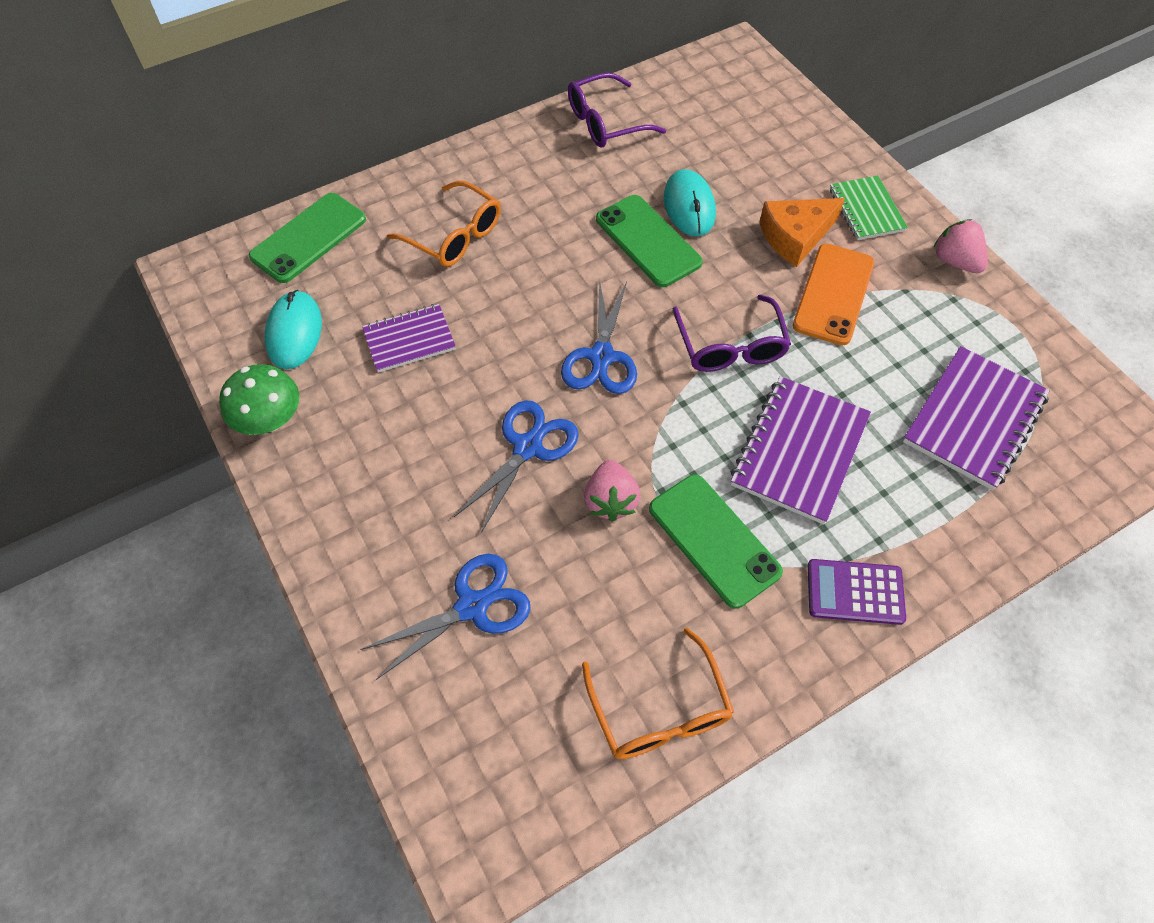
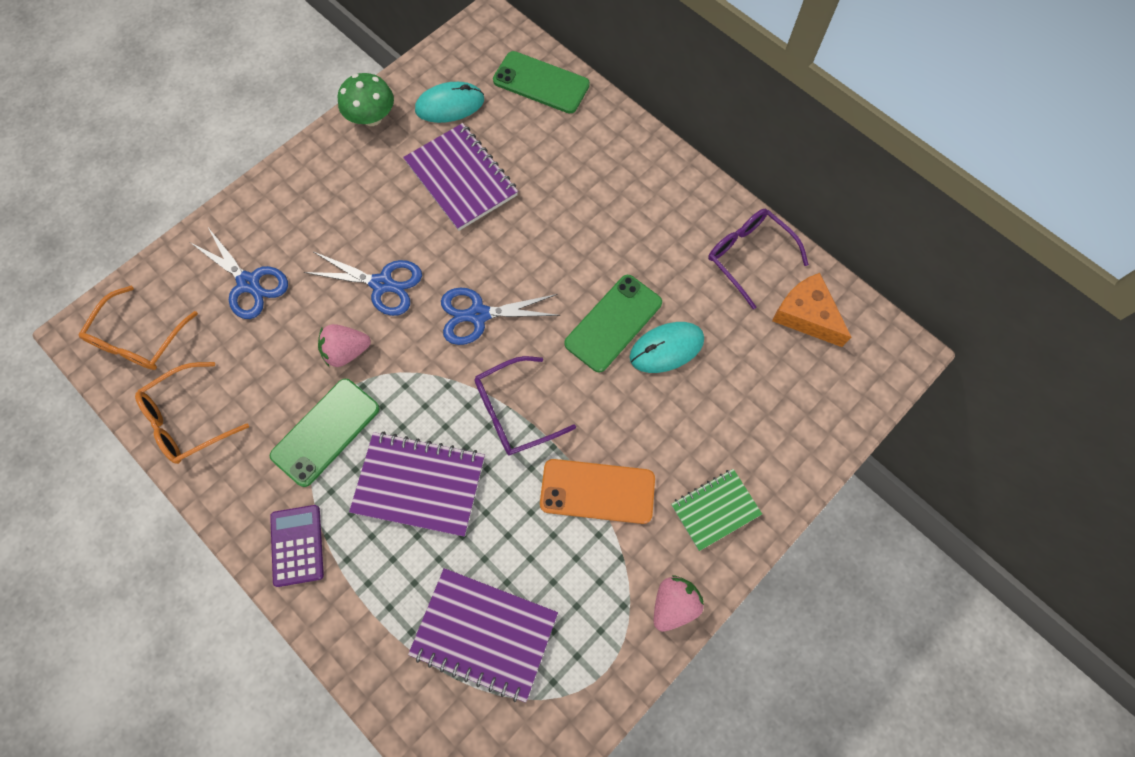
camera: 75 degrees right, 10 degrees up
(409, 340) = (461, 178): purple notebook -> purple notebook, size x1.59
(455, 236) = (573, 178): orange glasses -> orange glasses (139, 340)
(795, 237) = (658, 447): orange cheese -> orange cheese (806, 315)

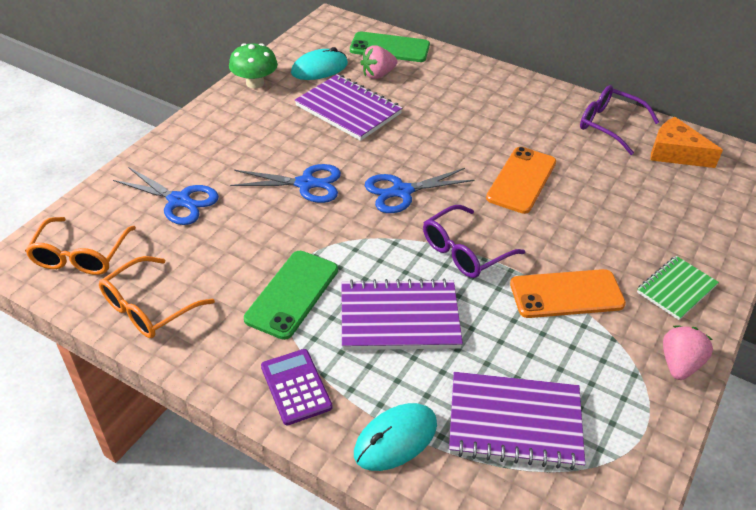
camera: 15 degrees left, 25 degrees down
(347, 351) = (290, 234): pink strawberry -> pink strawberry (378, 74)
(613, 323) = (521, 180): green phone -> orange phone
(666, 348) = (574, 189): turquoise mouse -> turquoise mouse (395, 439)

